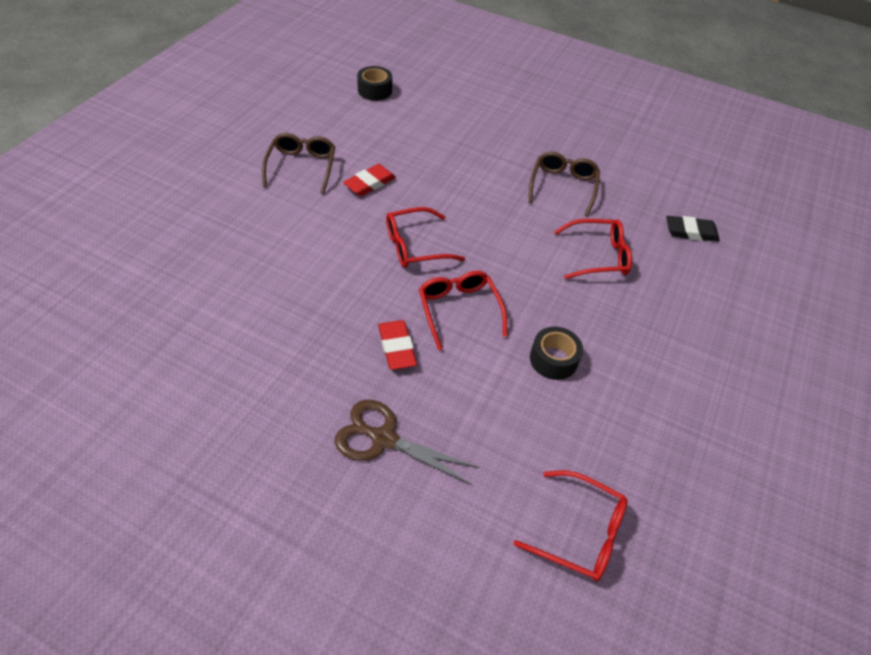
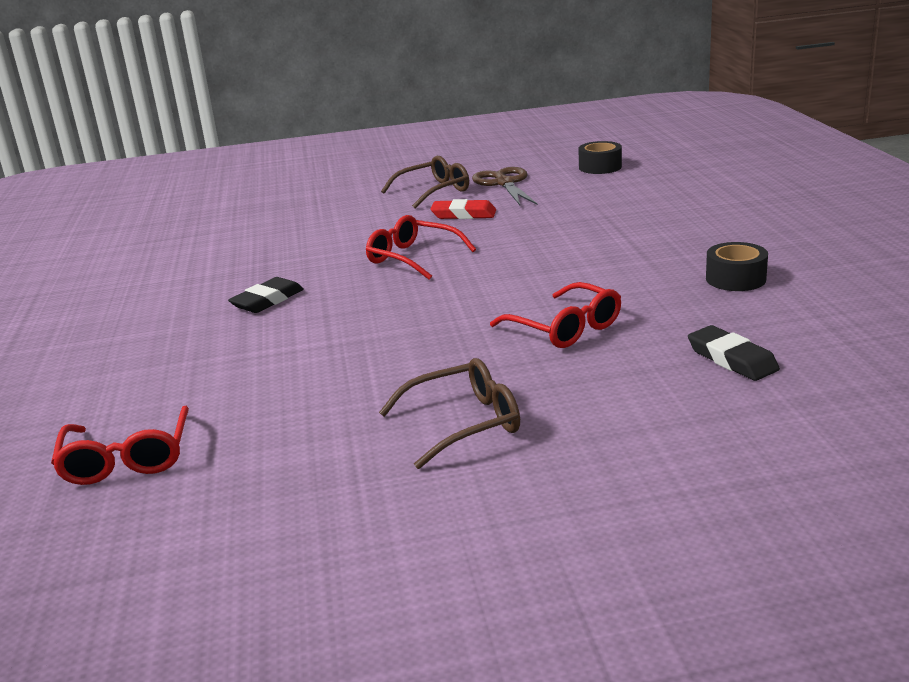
camera: 60 degrees right, 25 degrees down
(383, 439) = (150, 336): brown scissors -> brown scissors (504, 183)
(397, 347) = (267, 300): red eraser -> black eraser
(459, 310) = (356, 303): red glasses -> none
(553, 359) = (355, 364): black tape -> black tape (735, 279)
(563, 187) = (647, 274): brown glasses -> brown glasses (463, 423)

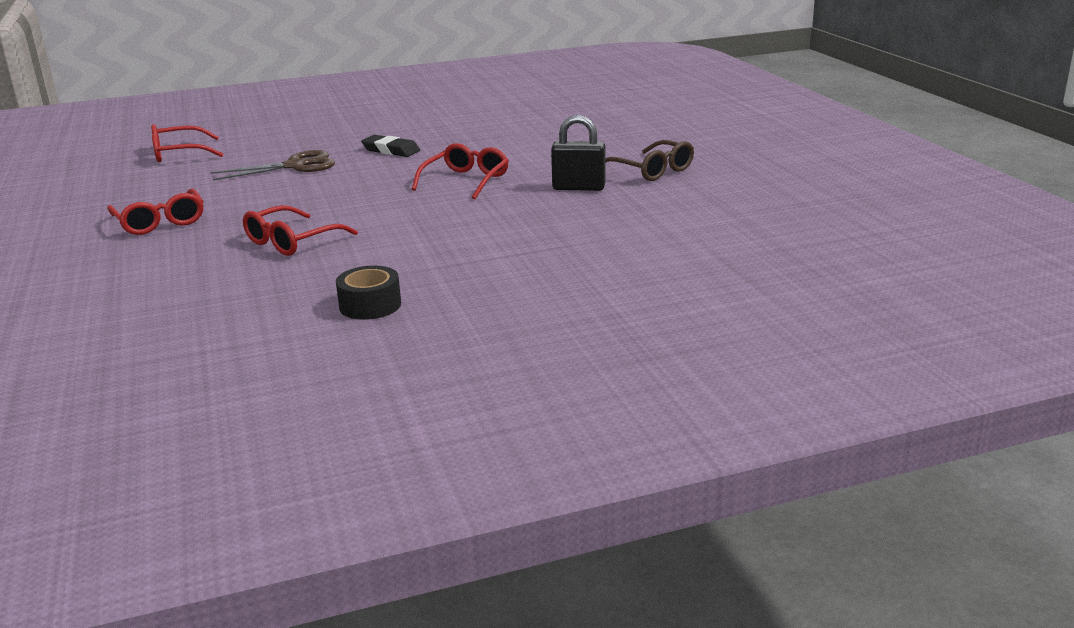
camera: 80 degrees right, 0 degrees up
(463, 214) = (579, 188): red eraser -> black padlock
(463, 423) = (160, 222): brown glasses -> red glasses
(504, 183) = (681, 195): brown scissors -> brown scissors (295, 166)
(600, 167) = (751, 235): black tape -> none
(732, 359) = (198, 301): black eraser -> none

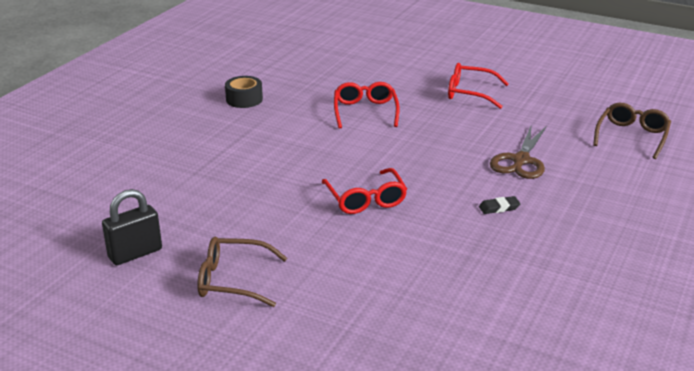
camera: 135 degrees right, 5 degrees up
(179, 153) = (632, 136): red glasses -> brown glasses
(391, 150) = (499, 208): black eraser -> black eraser, size x0.64
(579, 188) = (265, 229): black padlock -> black padlock (135, 253)

